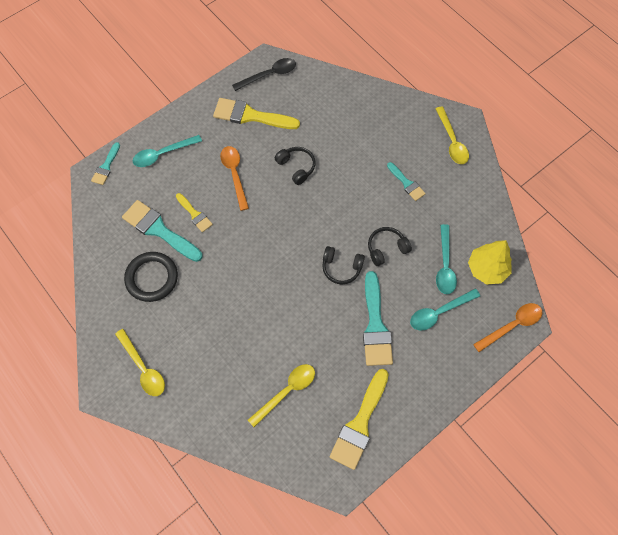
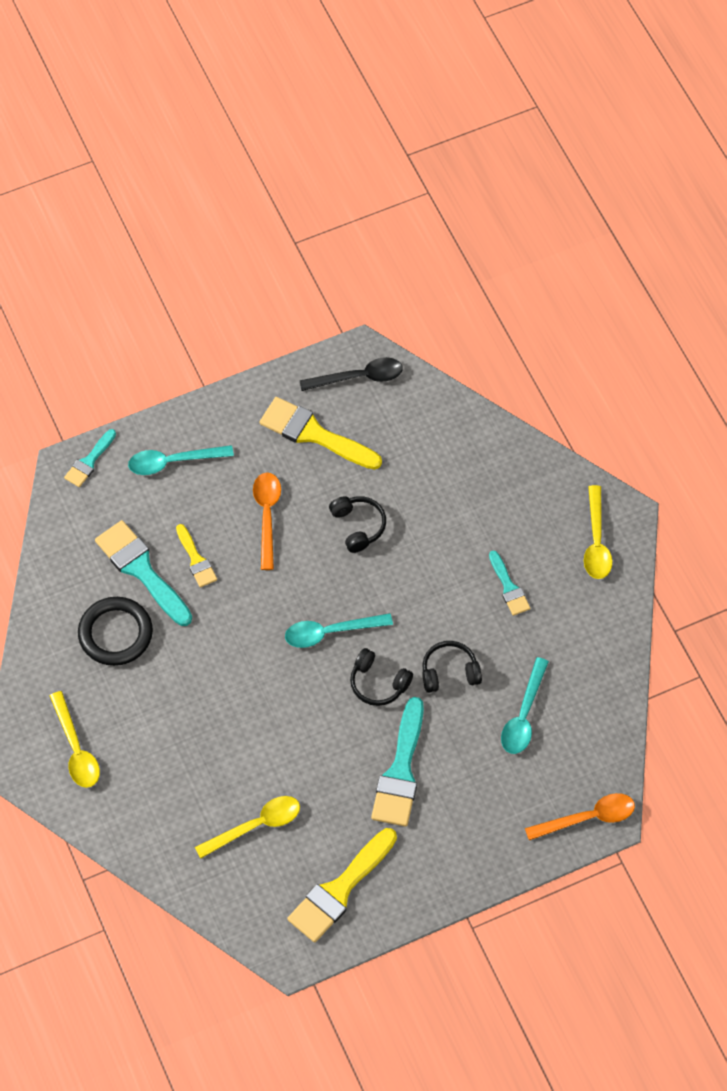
camera: 15 degrees right, 5 degrees down
(439, 312) = (493, 776): turquoise spoon -> turquoise spoon (330, 632)
(487, 269) = (581, 734): yellow tree -> none

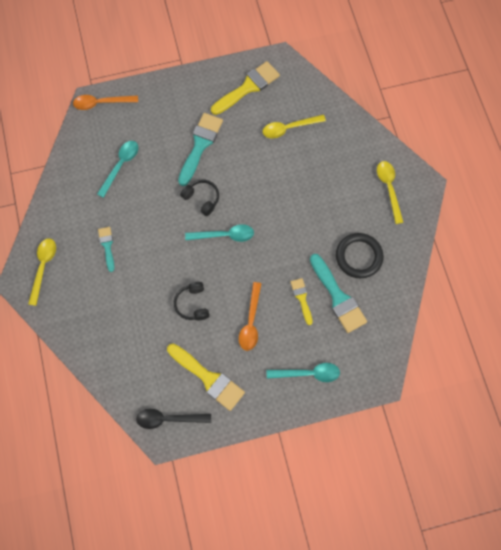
camera: 170 degrees left, 10 degrees up
(89, 461) = (365, 384): turquoise brush -> none
(449, 672) = (157, 198): black headphones -> none

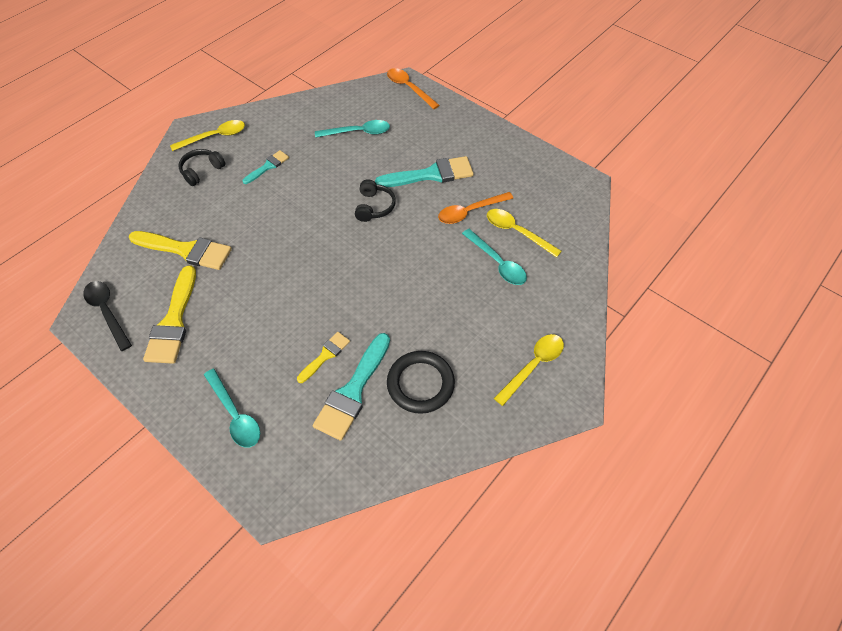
camera: 55 degrees right, 15 degrees down
(192, 304) = (251, 262): black headphones -> black headphones (202, 171)
(224, 235) = (348, 246): turquoise spoon -> turquoise spoon (497, 263)
(248, 87) = (528, 175): yellow brush -> yellow brush (186, 250)
(251, 322) = (264, 323): orange spoon -> orange spoon (470, 212)

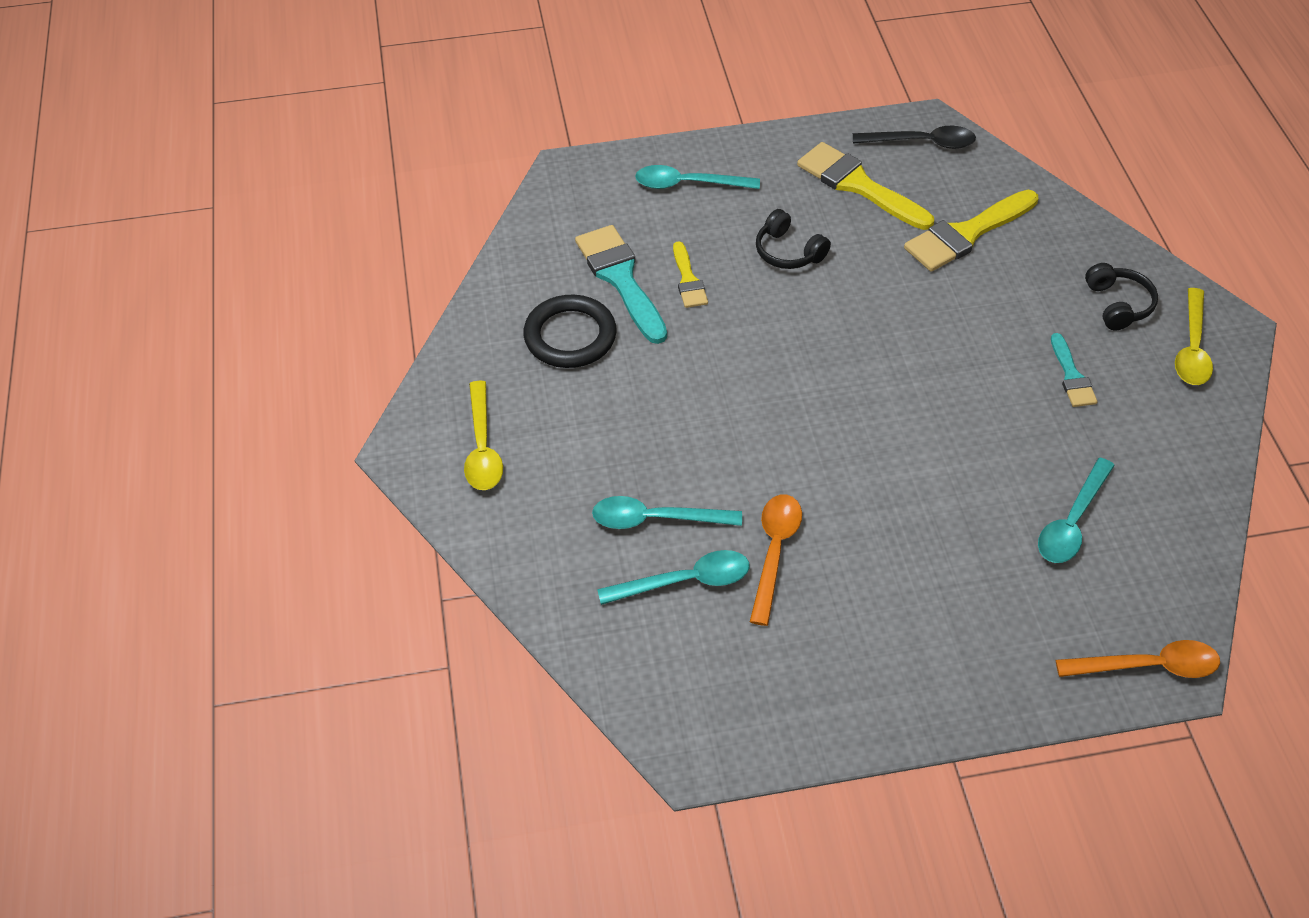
camera: 130 degrees right, 5 degrees down
(374, 207) = (884, 448): black headphones -> black headphones (788, 252)
(431, 174) = (894, 555): turquoise brush -> none
(517, 232) = (685, 581): yellow spoon -> turquoise spoon

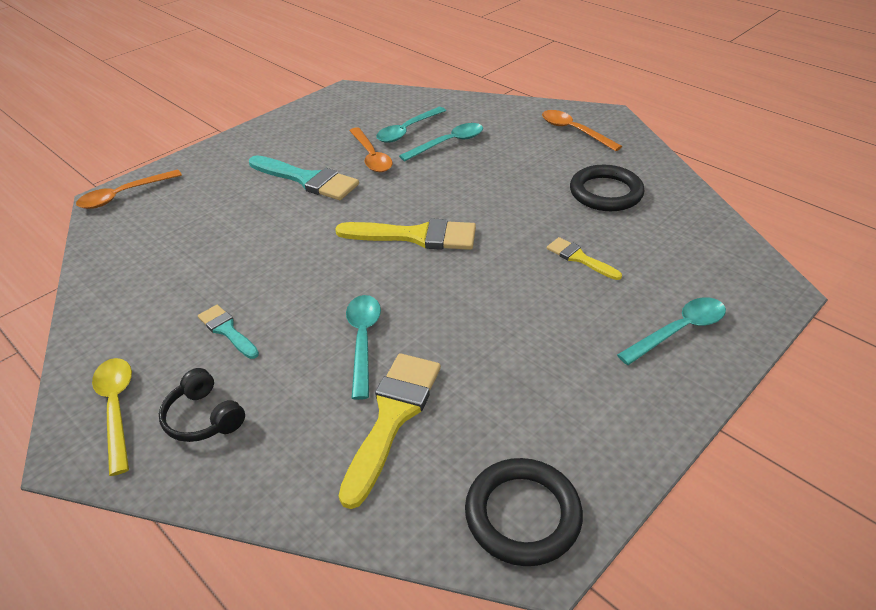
camera: 145 degrees right, 10 degrees down
(482, 447) = (574, 131): yellow spoon -> orange spoon
(620, 279) = (624, 237): turquoise brush -> turquoise brush (307, 180)
(788, 252) = (532, 316): black headphones -> none
(858, 185) = (538, 414): yellow brush -> yellow brush (416, 236)
(922, 143) = (522, 514): black spoon -> black ring
(1072, 522) = (193, 239): turquoise spoon -> turquoise spoon (363, 340)

